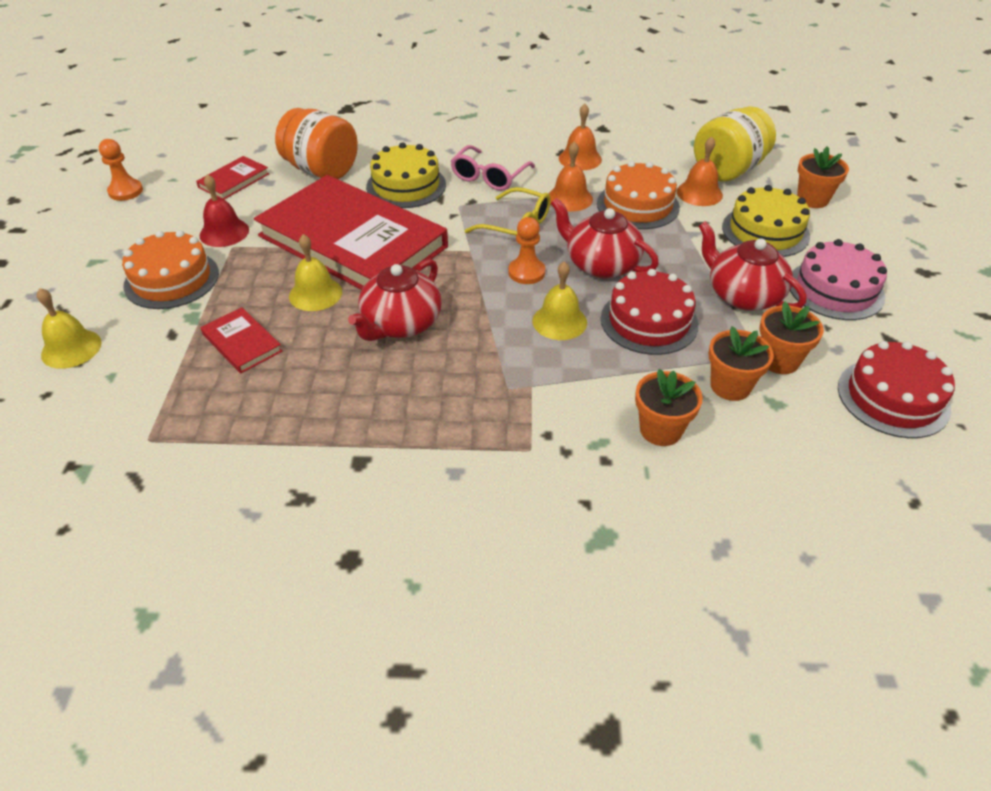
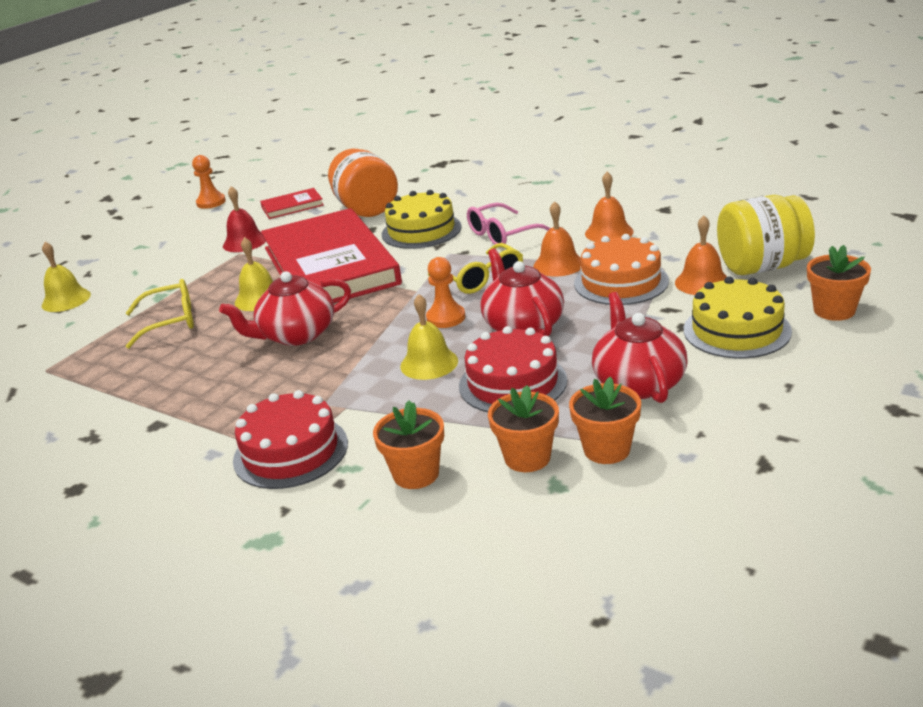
camera: 35 degrees right, 15 degrees down
(171, 279) = (174, 268): orange cake -> none
(242, 343) = (171, 321): red book -> yellow glasses
(835, 289) = (754, 401): pink cake -> none
(893, 397) = (697, 518): red cake -> red cake (290, 451)

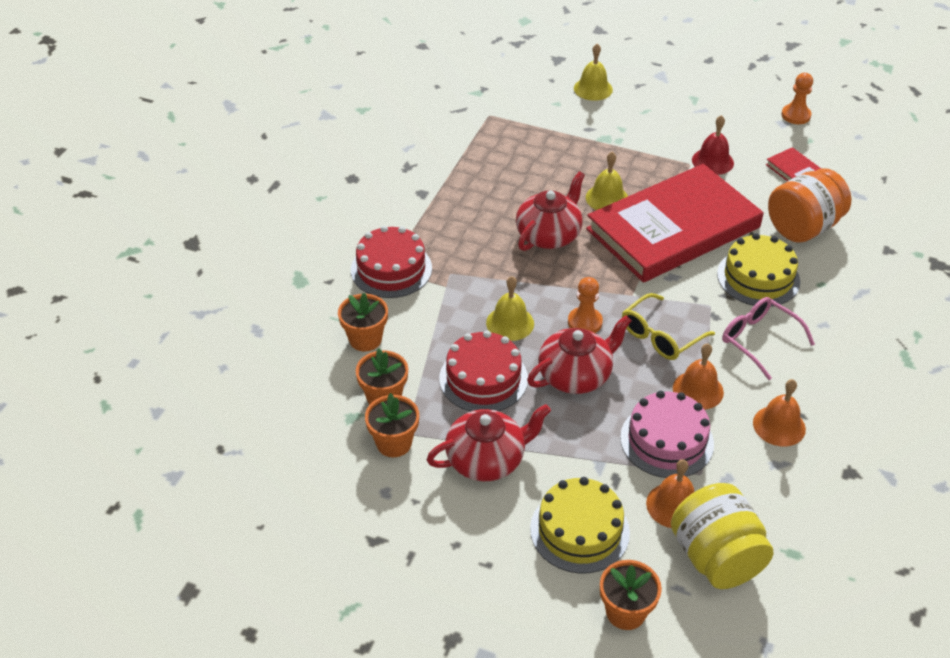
camera: 75 degrees right, 15 degrees up
(171, 321) = (564, 158): yellow glasses -> none
(296, 335) = (549, 235): red teapot -> red teapot turned 75 degrees clockwise
(621, 282) = (666, 440): orange cake -> pink cake

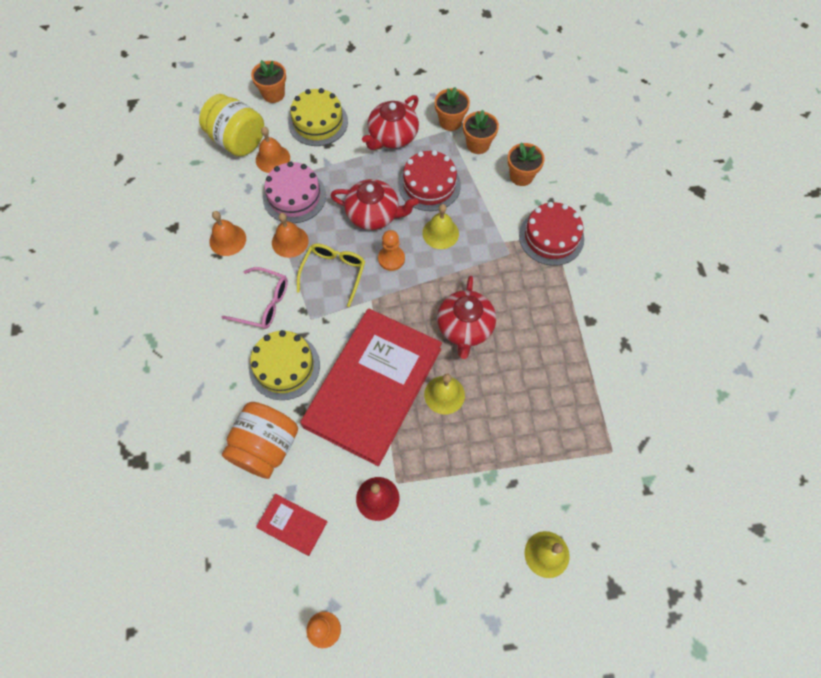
camera: 150 degrees right, 20 degrees up
(575, 375) = (374, 214): red teapot -> red teapot turned 105 degrees counterclockwise

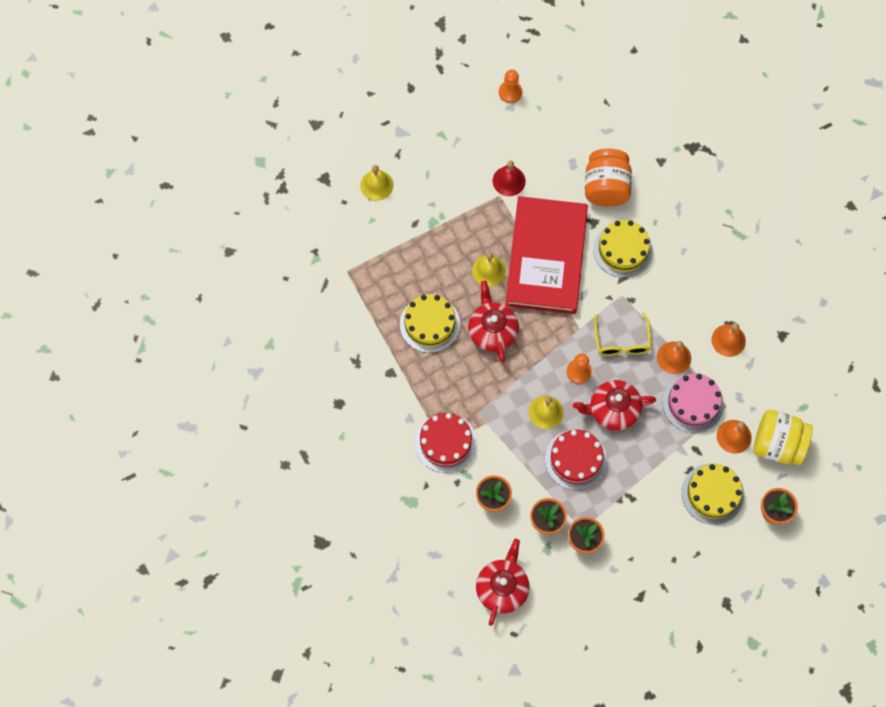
camera: 160 degrees right, 5 degrees up
(263, 303) = (666, 294): pink glasses -> none
(292, 525) = (561, 144): red book -> none
(392, 136) = (633, 502): red teapot -> red teapot (502, 588)
(531, 357) = (430, 324): none -> yellow cake

